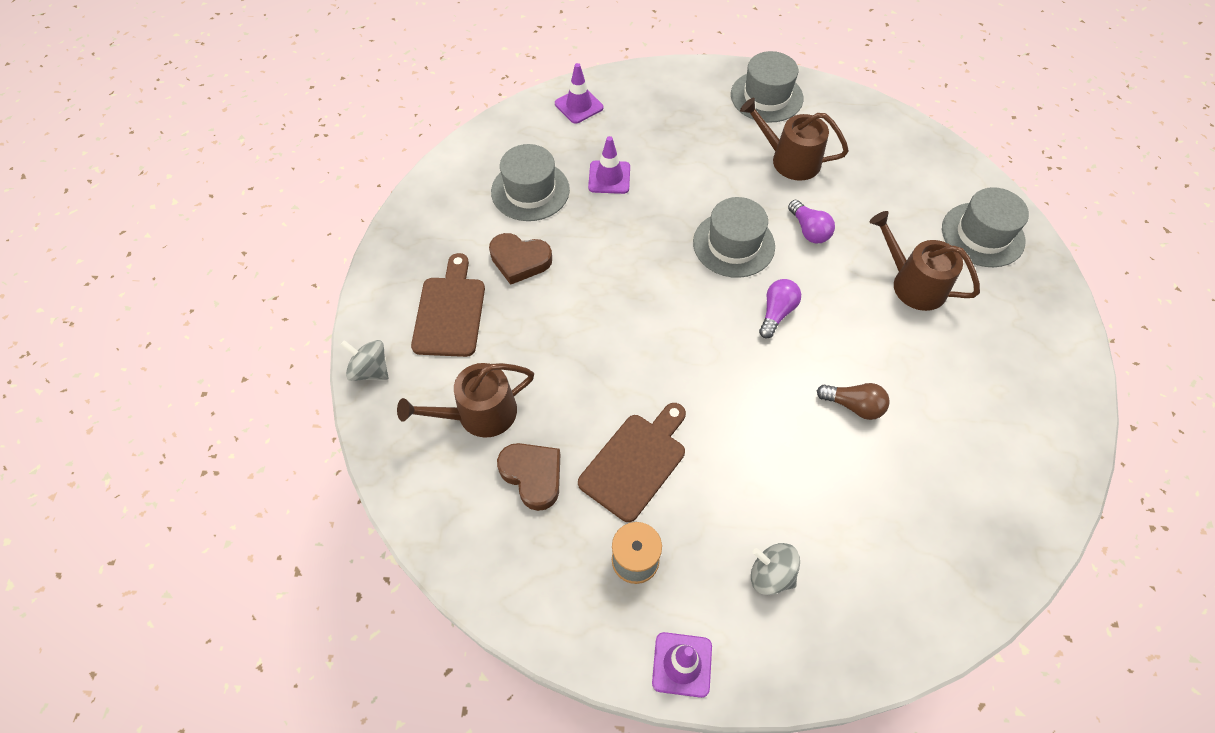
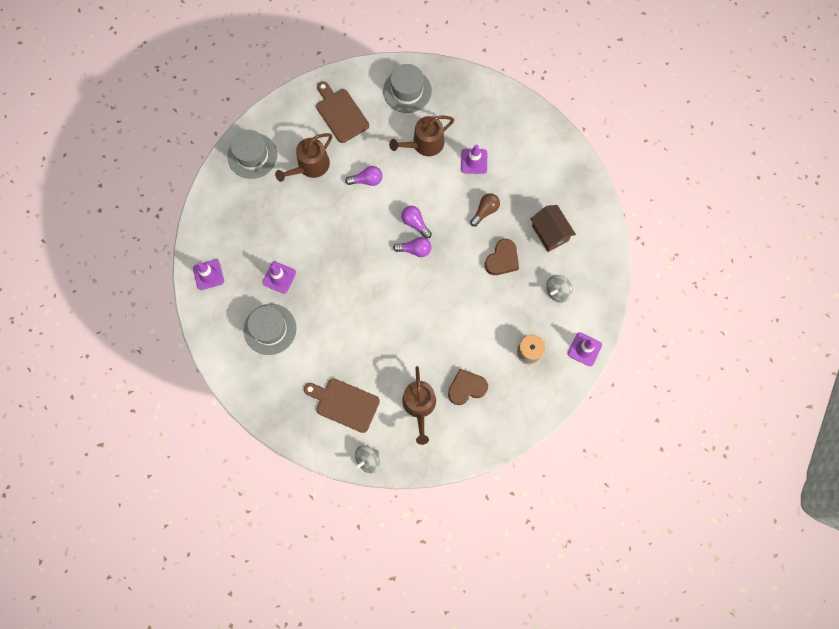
camera: 70 degrees left, 15 degrees up
(520, 260) = (322, 352): brown heart -> brown heart (502, 259)
(635, 462) = (477, 333): brown cutting board -> brown cutting board (340, 113)
(733, 244) = (360, 226): grey hat -> none
(733, 326) = (415, 250): none -> purple light bulb
(874, 525) = (550, 233): none -> brown house
(929, 361) = (474, 161): none -> purple traffic cone

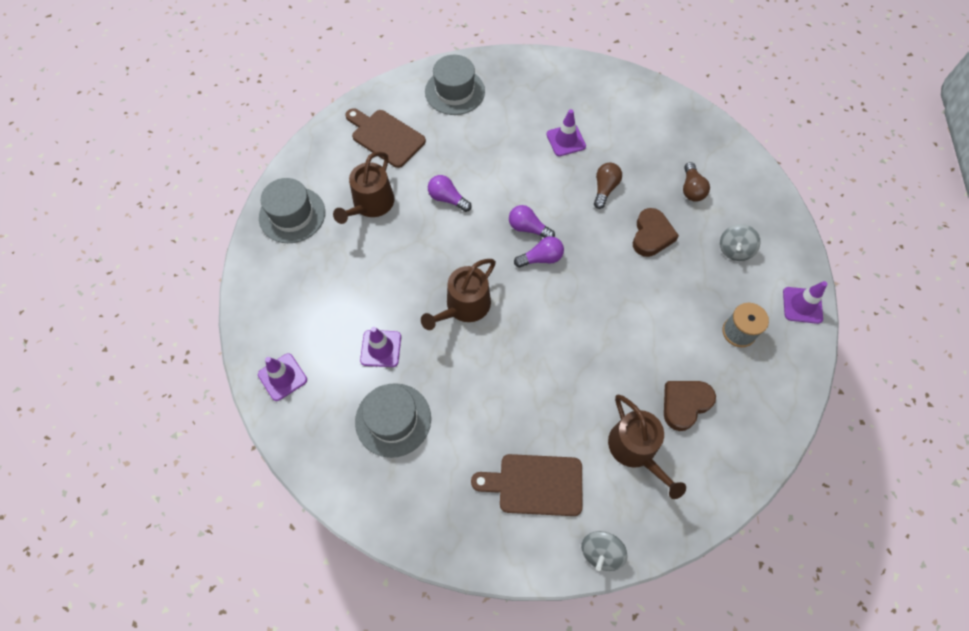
camera: 20 degrees left, 10 degrees down
(367, 180) = (447, 199): purple light bulb -> purple light bulb turned 120 degrees counterclockwise
(424, 144) = (500, 139): brown watering can -> brown watering can (464, 306)
(550, 233) = (691, 189): brown house -> brown light bulb

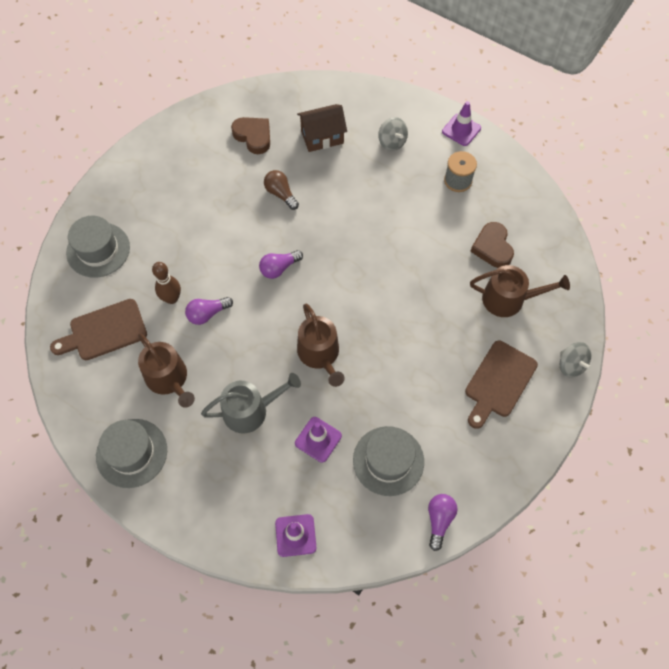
camera: 60 degrees left, 0 degrees up
(377, 280) = (250, 410): none -> grey watering can
(445, 165) = (172, 298): none -> brown bowling pin
(541, 258) = (313, 274): purple light bulb -> purple light bulb (439, 520)
(566, 140) = (214, 194): purple traffic cone -> none
(651, 235) = (344, 187): brown heart -> brown heart (253, 136)
(691, 189) = (322, 137): brown light bulb -> brown house

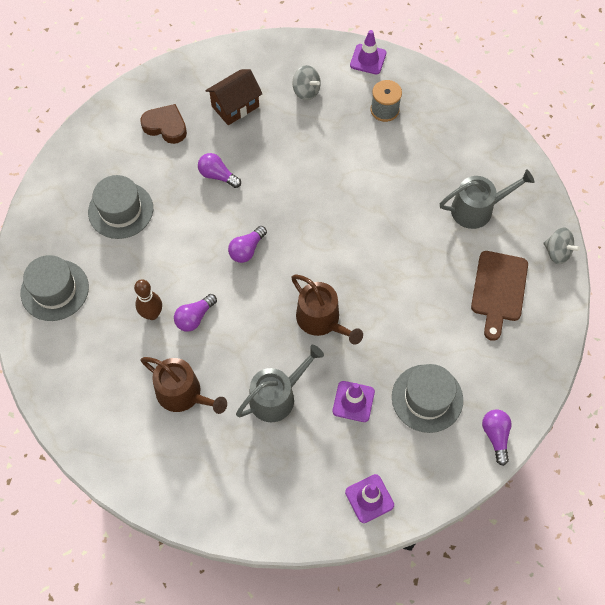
camera: 20 degrees left, 0 degrees up
(104, 331) = (97, 369): brown cutting board -> none
(131, 453) = (177, 478): grey hat -> grey hat (120, 210)
(281, 194) = (217, 175): brown light bulb -> purple light bulb
(492, 247) = (442, 165): brown heart -> none
(508, 299) = (477, 209): brown watering can -> grey watering can

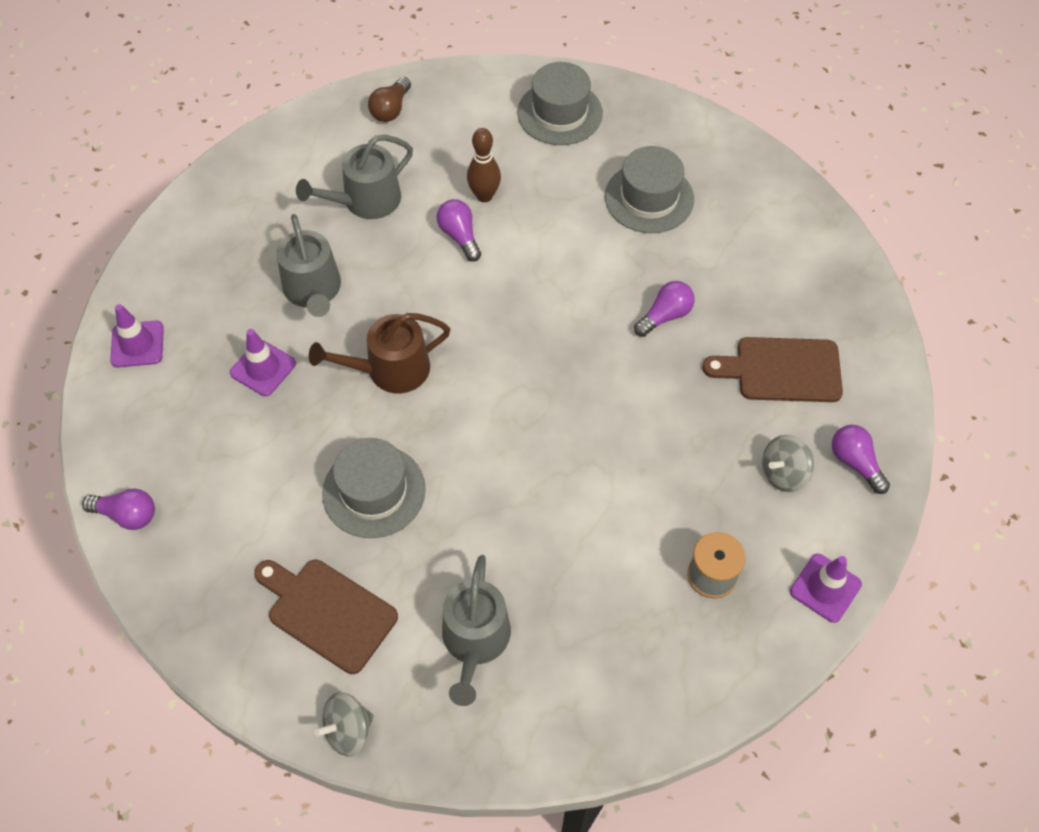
camera: 110 degrees right, 5 degrees down
(84, 412) = (391, 109): none -> brown light bulb
(166, 126) = (771, 277): brown heart -> none
(183, 394) = (366, 201): brown watering can -> grey watering can
(235, 106) = (781, 370): brown house -> brown cutting board
(247, 249) = (532, 317): purple light bulb -> purple light bulb (855, 463)
(427, 398) = (221, 453): grey hat -> grey hat (374, 491)

